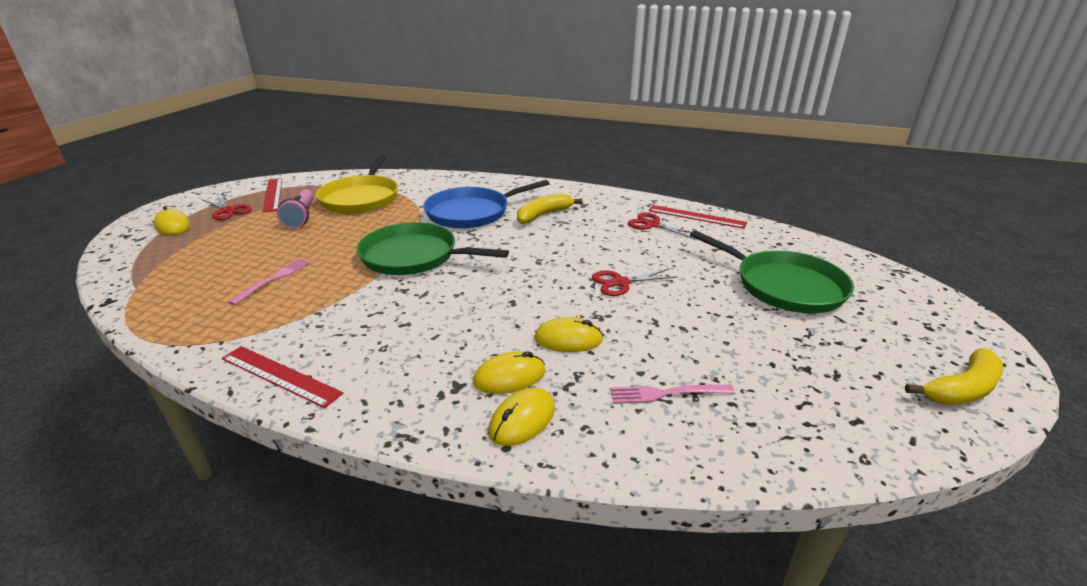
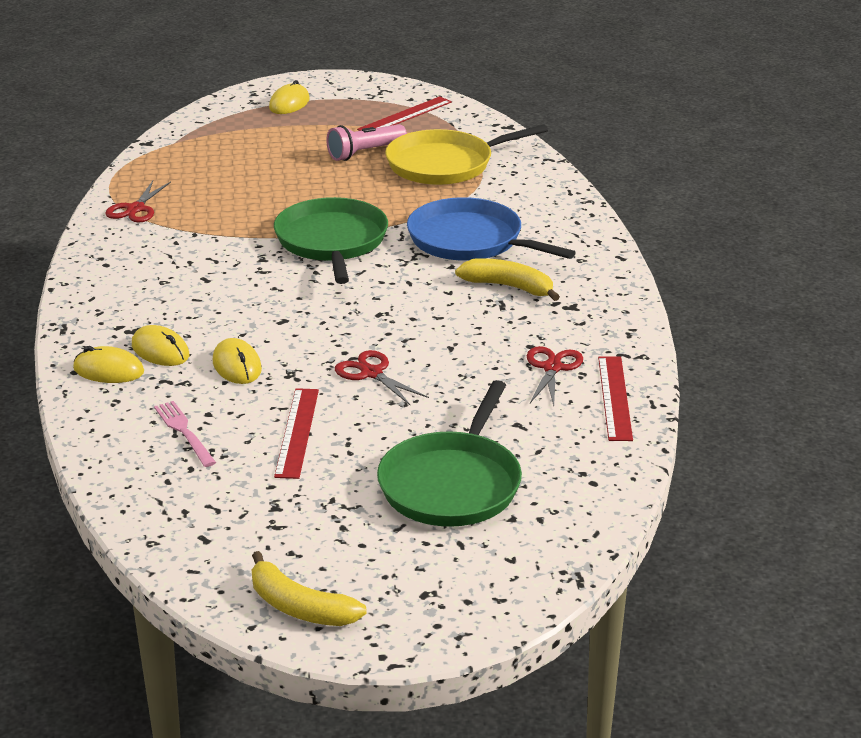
camera: 65 degrees right, 0 degrees up
(228, 211) = (344, 112): red scissors -> red scissors (136, 209)
(274, 279) = (232, 192): pink fork -> none
(280, 375) = (100, 253): red ruler -> red ruler (297, 432)

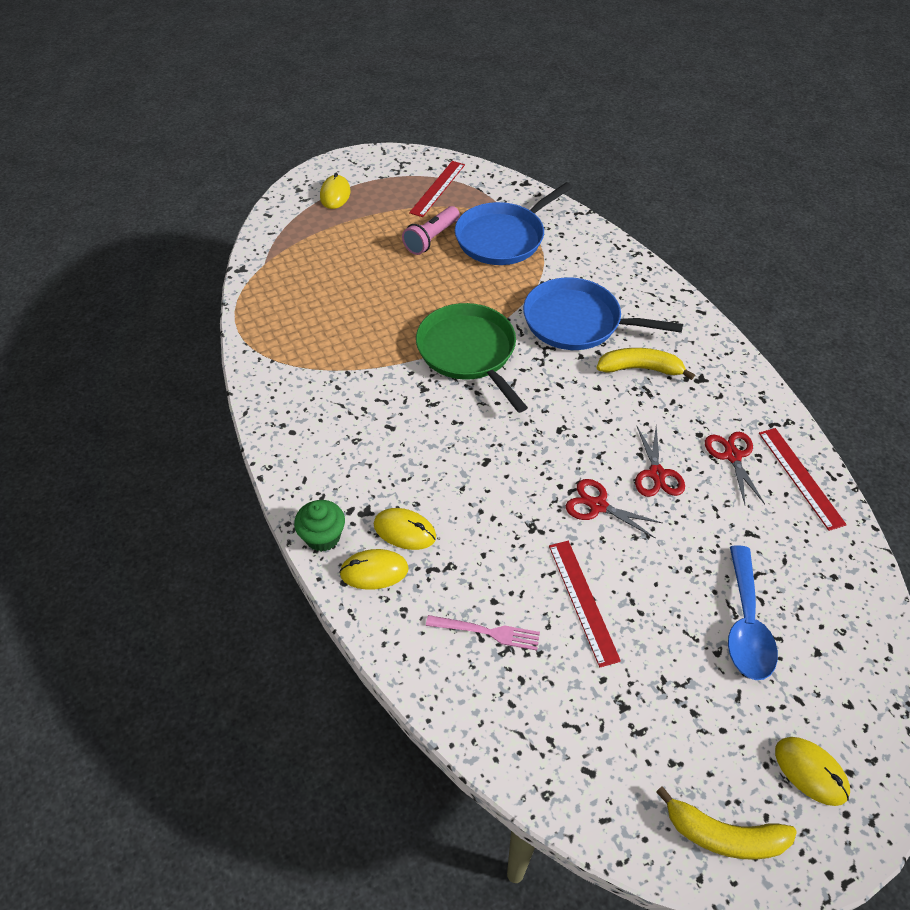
camera: 20 degrees left, 20 degrees up
(78, 338) = (323, 537): none -> green cupcake
(136, 209) = (278, 354): red scissors -> red scissors (657, 474)
(184, 432) = (487, 632): pink fork -> pink fork turned 150 degrees clockwise
(237, 366) = (482, 530): yellow mouse -> yellow mouse (810, 771)
(445, 164) = (503, 237): yellow pan -> blue pan
(452, 484) = (746, 625): green pan -> blue spoon

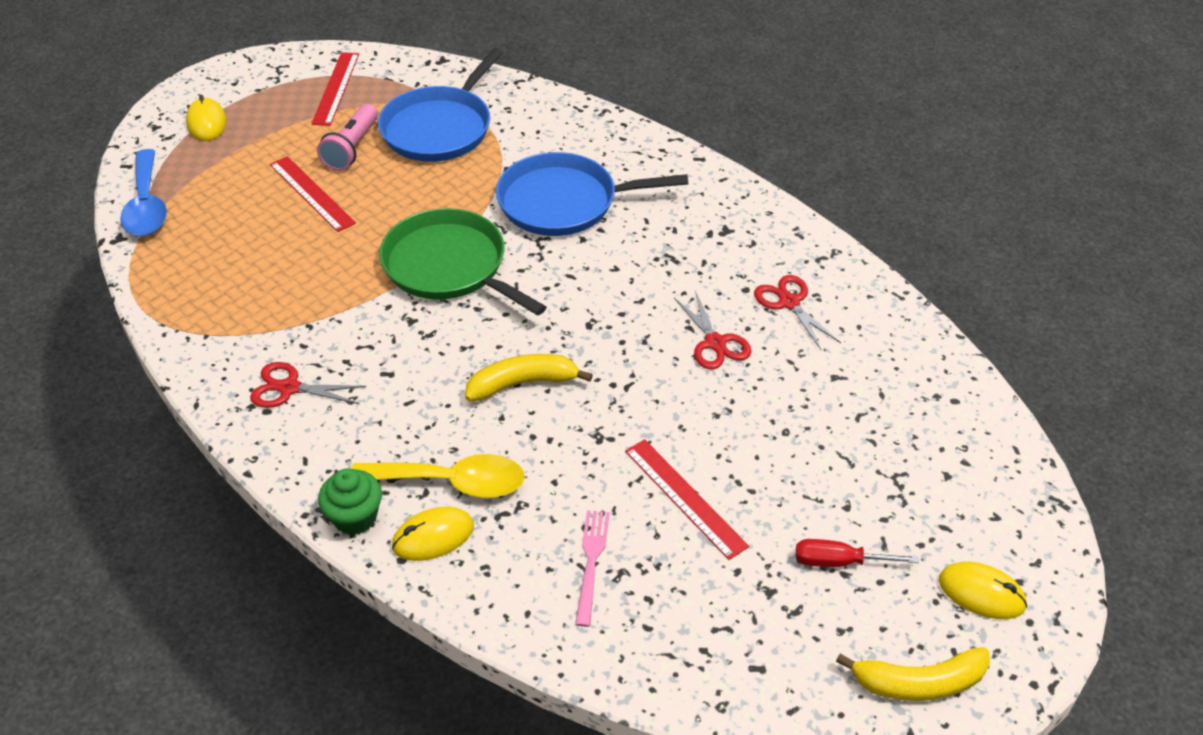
camera: 20 degrees left, 5 degrees down
(404, 531) = (452, 482): yellow mouse -> yellow spoon
(487, 632) = (591, 562): pink fork -> pink fork turned 75 degrees counterclockwise
(598, 506) = (663, 394): red scissors -> red scissors (289, 388)
(640, 368) = (655, 236): yellow banana -> yellow banana (522, 383)
(693, 700) = (839, 562): none -> red screwdriver
(746, 625) = (865, 470): blue spoon -> blue spoon (146, 205)
(800, 477) = (867, 306): red ruler -> red ruler (311, 193)

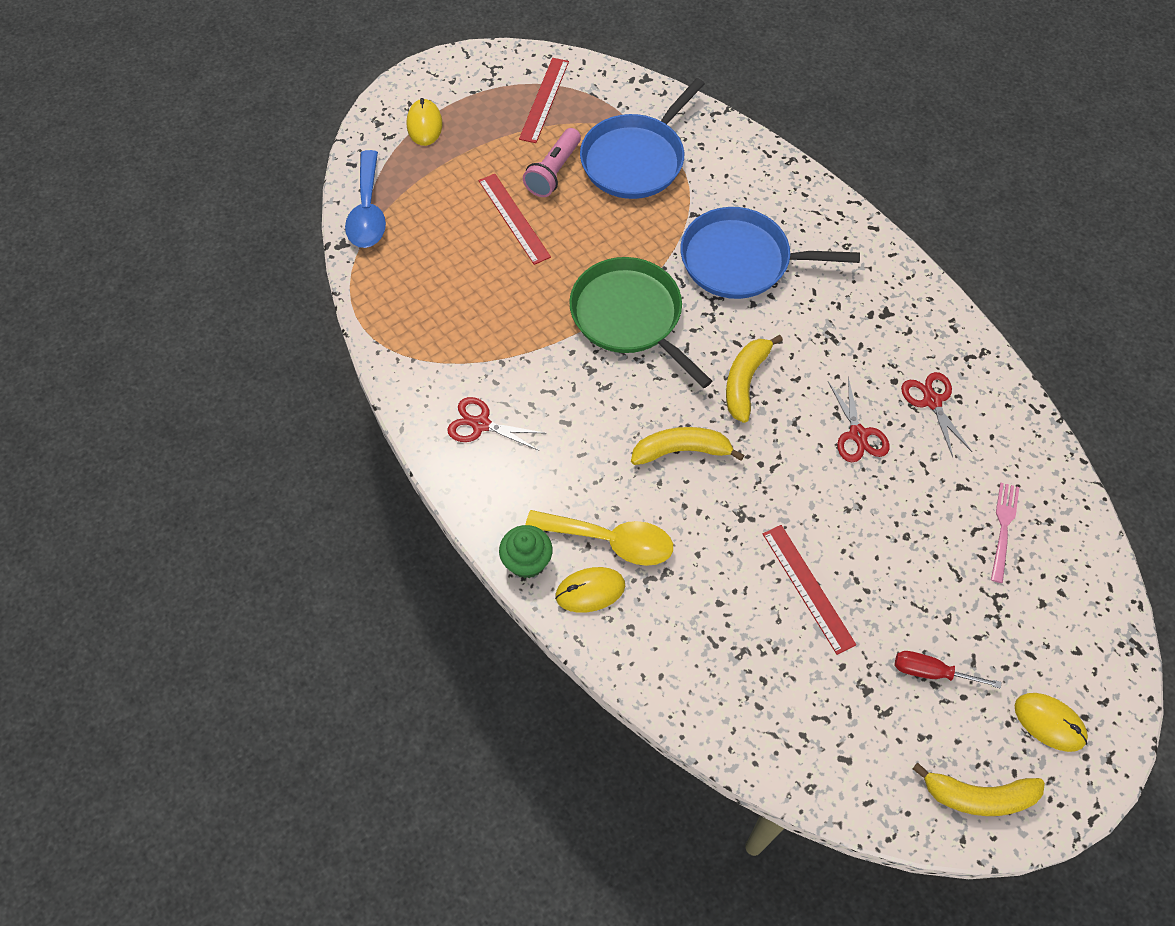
camera: 10 degrees right, 15 degrees up
(584, 310) = (745, 382): none -> yellow banana
(591, 562) = (720, 637): pink fork -> pink fork (1003, 528)

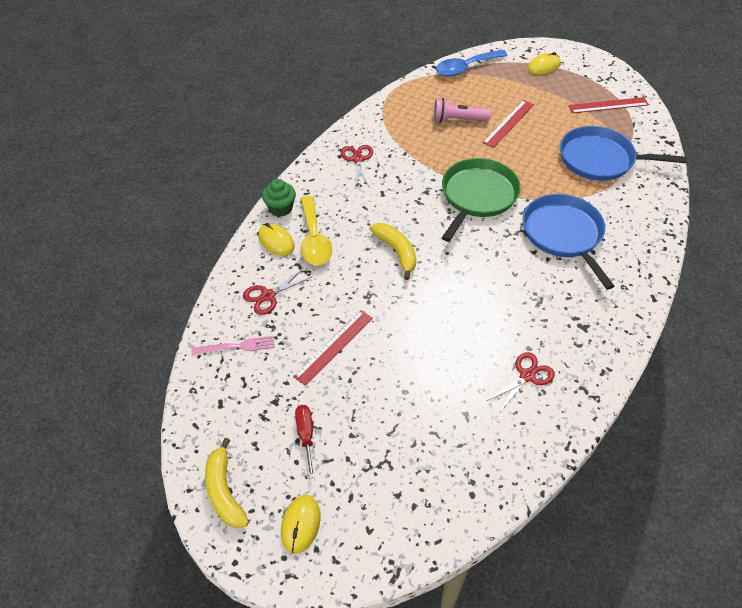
camera: 65 degrees right, 10 degrees down
(553, 172) = (557, 127): pink flashlight -> pink flashlight (457, 120)
(745, 382) = (469, 266): yellow banana -> none
(858, 434) = (469, 339): red scissors -> red scissors (268, 296)
(1003, 528) = (447, 451): pink fork -> pink fork (237, 346)

